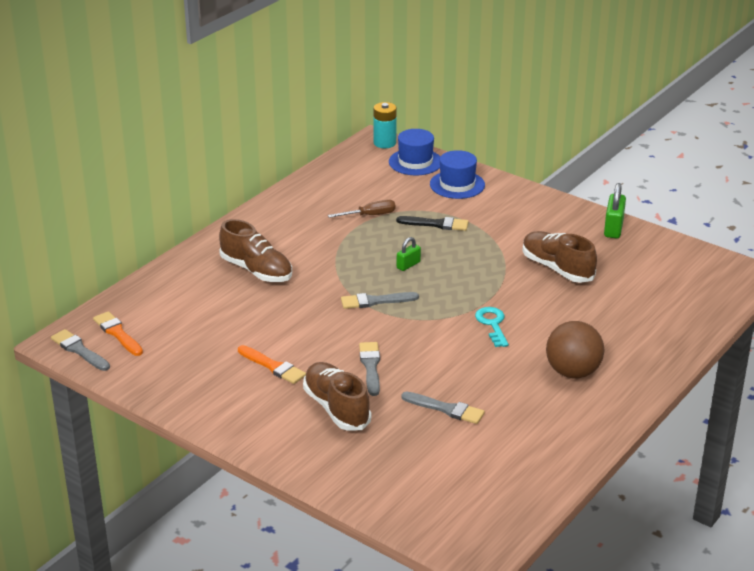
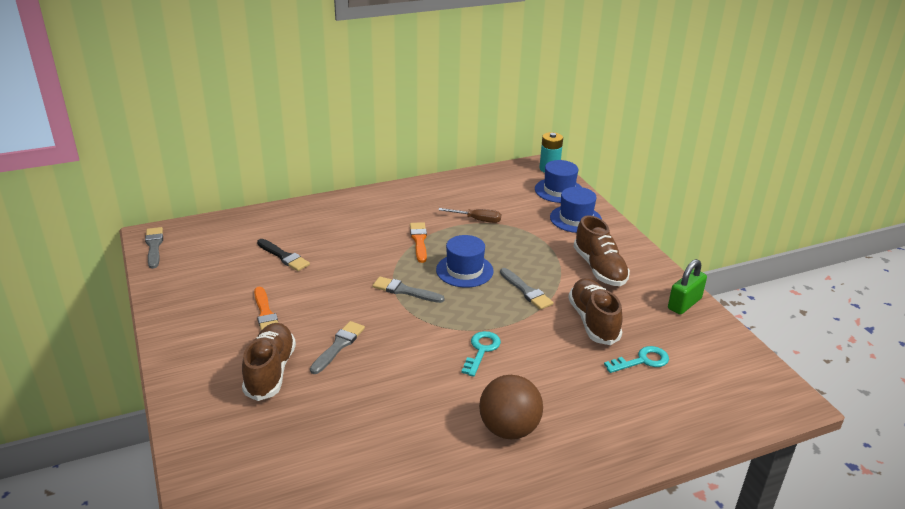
camera: 30 degrees right, 0 degrees up
(117, 333) = (193, 244): orange brush -> orange brush (419, 241)
(256, 270) = (343, 232): brown shoe -> brown shoe (599, 268)
(408, 265) = (464, 270): green padlock -> blue hat
(436, 224) = (524, 245): black brush -> black brush (284, 256)
(446, 409) = (356, 413): grey brush -> grey brush (526, 291)
(622, 285) = (642, 361): none -> turquoise key

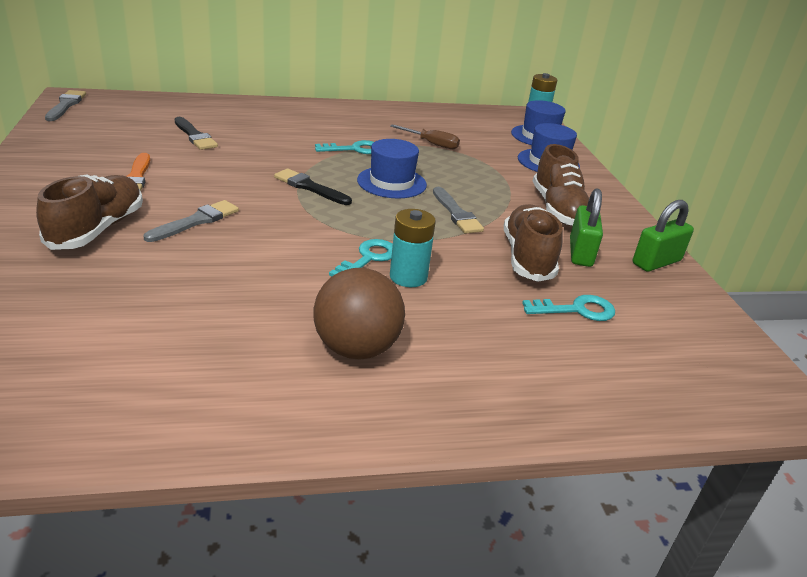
camera: 10 degrees right, 0 degrees up
(405, 291) = (310, 187): grey brush -> black brush
(419, 241) = (354, 149): orange brush -> turquoise key
(517, 360) = (408, 277): none -> turquoise battery
(629, 308) = (580, 253): none -> green padlock

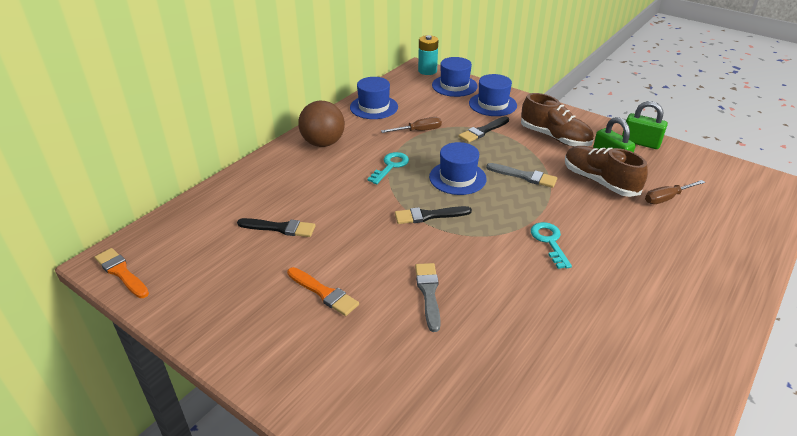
camera: 40 degrees left, 5 degrees up
(66, 105) = (121, 272): grey brush -> orange brush
(97, 229) = (393, 349): brown shoe -> none
(356, 348) = (647, 300): brown ball -> brown ball (323, 143)
(408, 277) = (584, 238): turquoise battery -> none
(429, 116) = (374, 107): none -> blue hat
(492, 171) = (483, 131): none -> black brush
(577, 310) = (666, 198): turquoise key -> brown screwdriver
(656, 262) = (640, 142): green padlock -> green padlock turned 75 degrees counterclockwise

